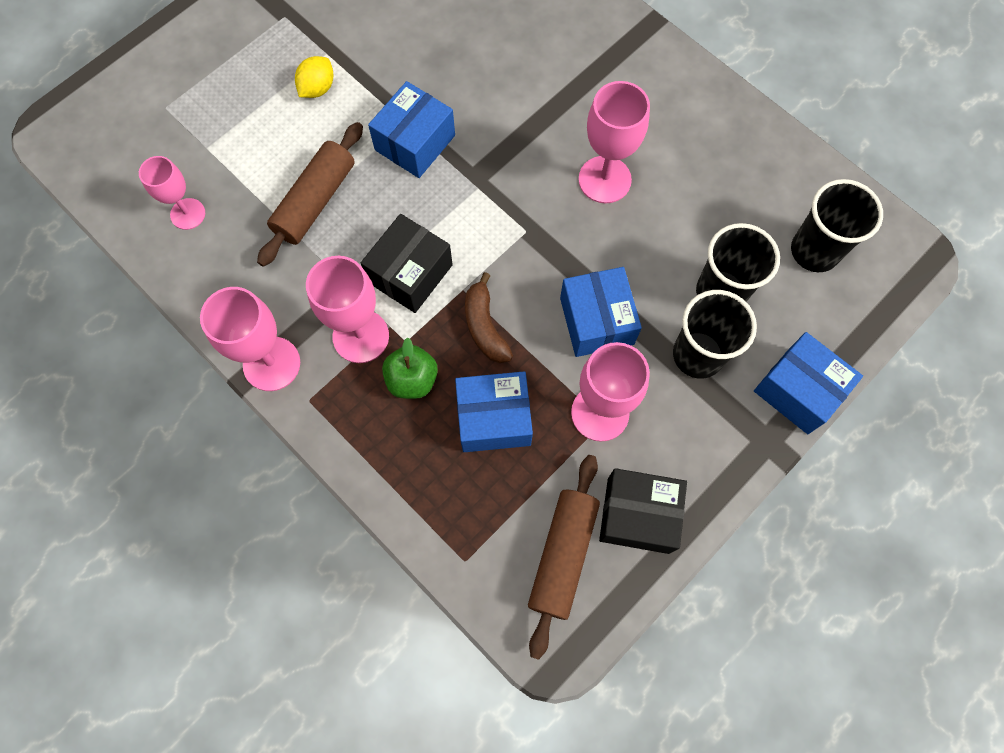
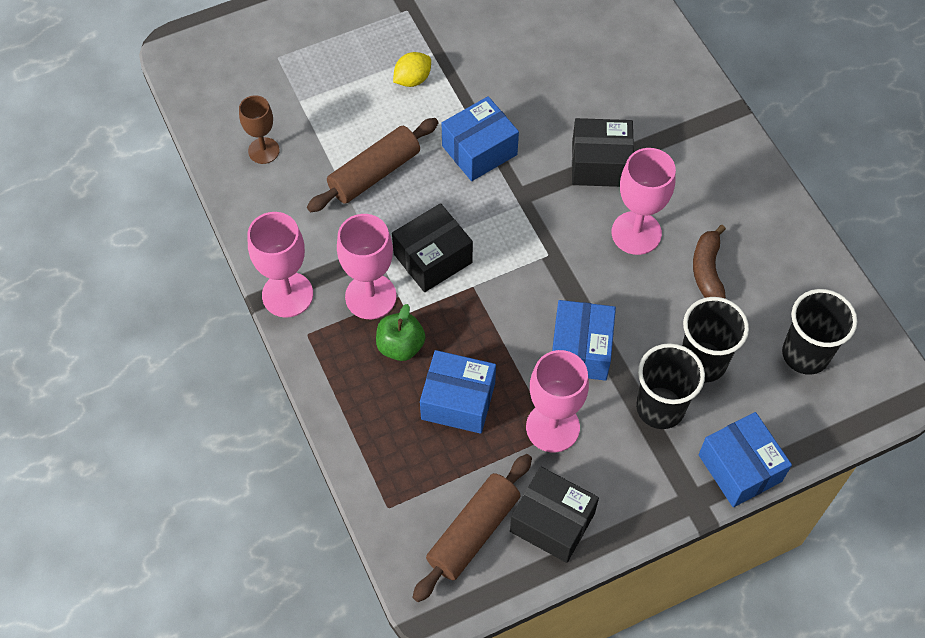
camera: 20 degrees right, 10 degrees down
(188, 214) = (263, 150): pink goblet -> brown goblet
(485, 326) = (480, 323): brown banana -> brown banana (707, 270)
(542, 119) = (600, 164): none -> black box

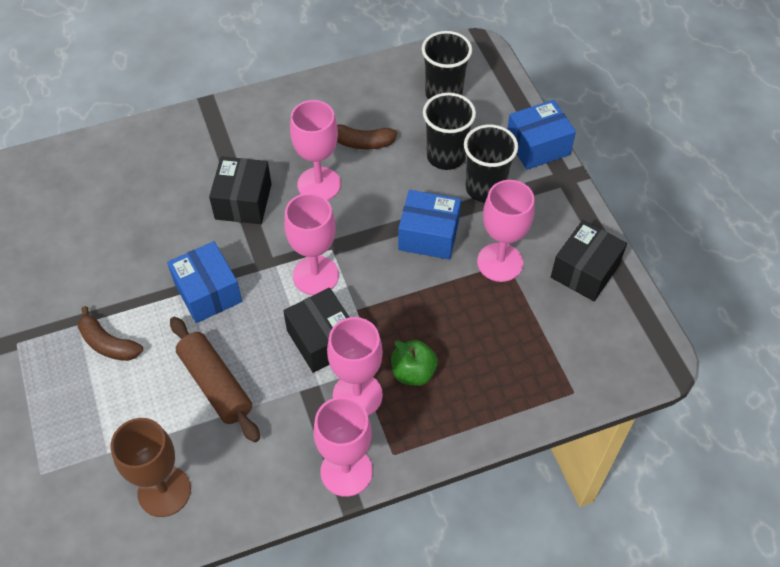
camera: 85 degrees left, 5 degrees down
(263, 150) = (164, 491): brown goblet -> brown goblet, size x1.55
(412, 79) = (108, 343): yellow lemon -> brown banana
(458, 401) = (472, 330): blue box -> none
(473, 532) = (595, 328): brown rolling pin -> none
(512, 243) = (315, 275): none -> pink goblet

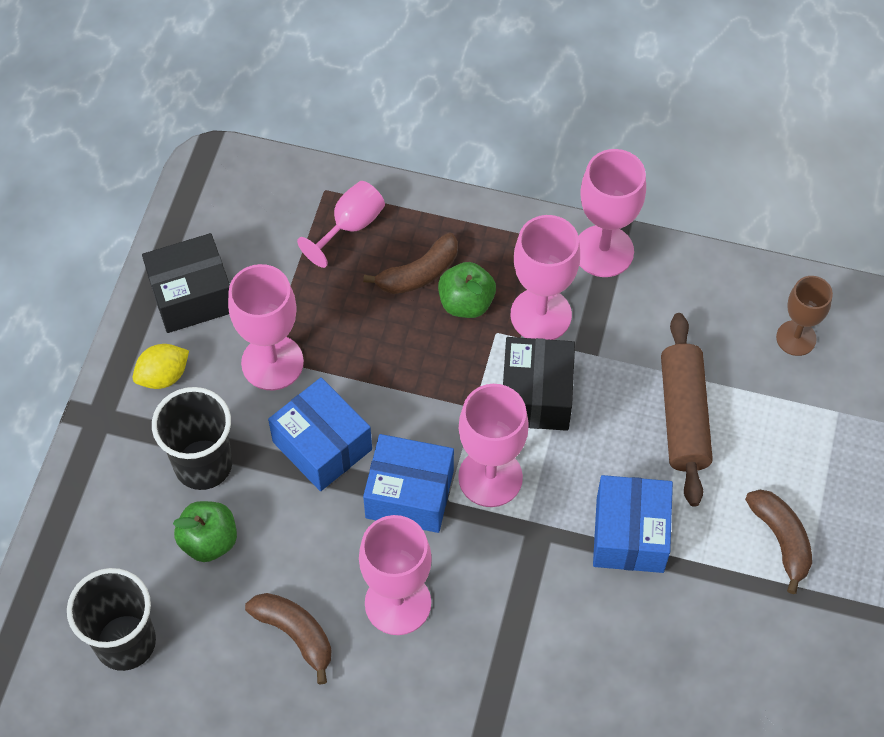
camera: 145 degrees left, 5 degrees up
(164, 491) = (796, 338): brown goblet -> brown goblet, size x0.65
(243, 201) = (510, 639): black box -> none
(446, 156) = (209, 541): black cup -> green apple
(460, 373) = (419, 273): none -> brown banana
(533, 377) = (350, 226): none -> pink goblet
(537, 146) = (86, 481): blue box -> blue box (409, 494)
(553, 218) = (163, 376): none -> yellow lemon

